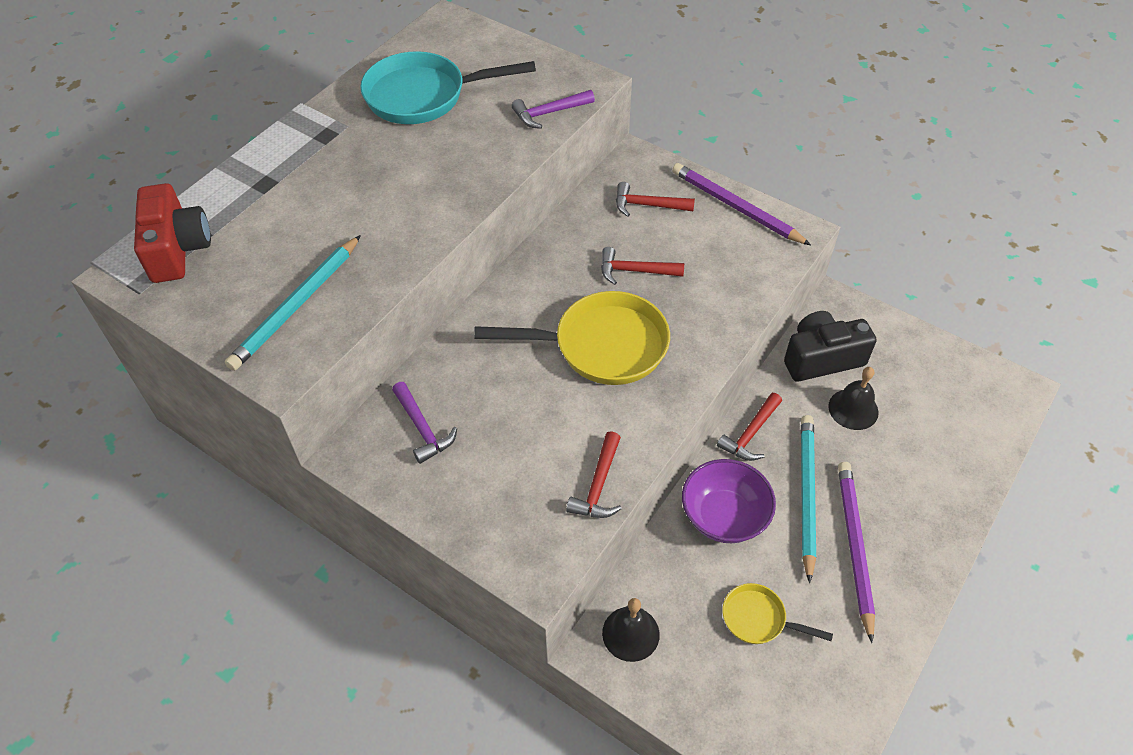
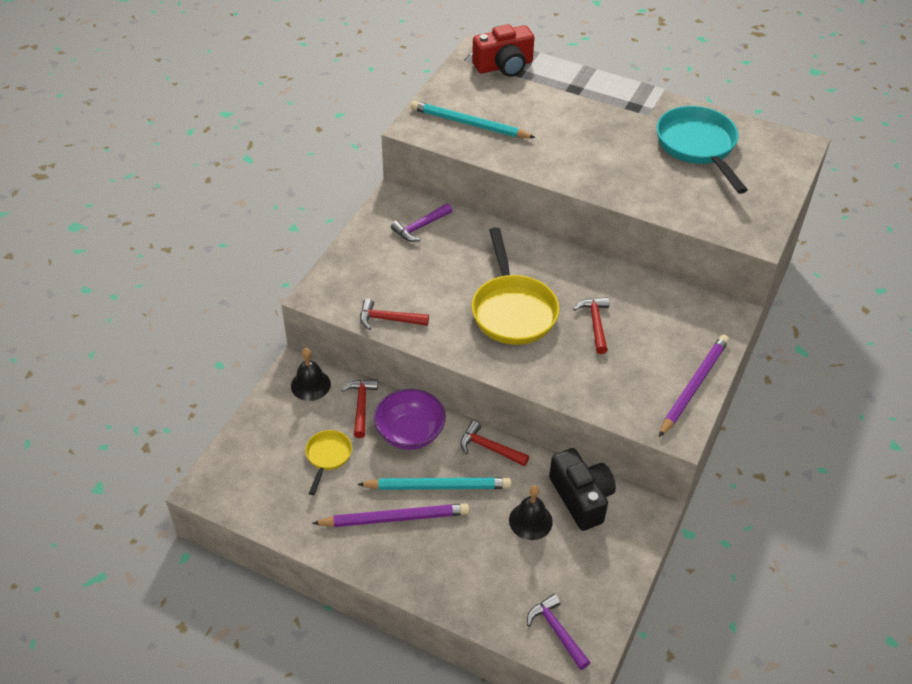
camera: 80 degrees right, 5 degrees down
(549, 113) = (707, 218): purple hammer -> purple hammer (557, 631)
(648, 205) = (674, 326): red hammer -> red hammer (361, 406)

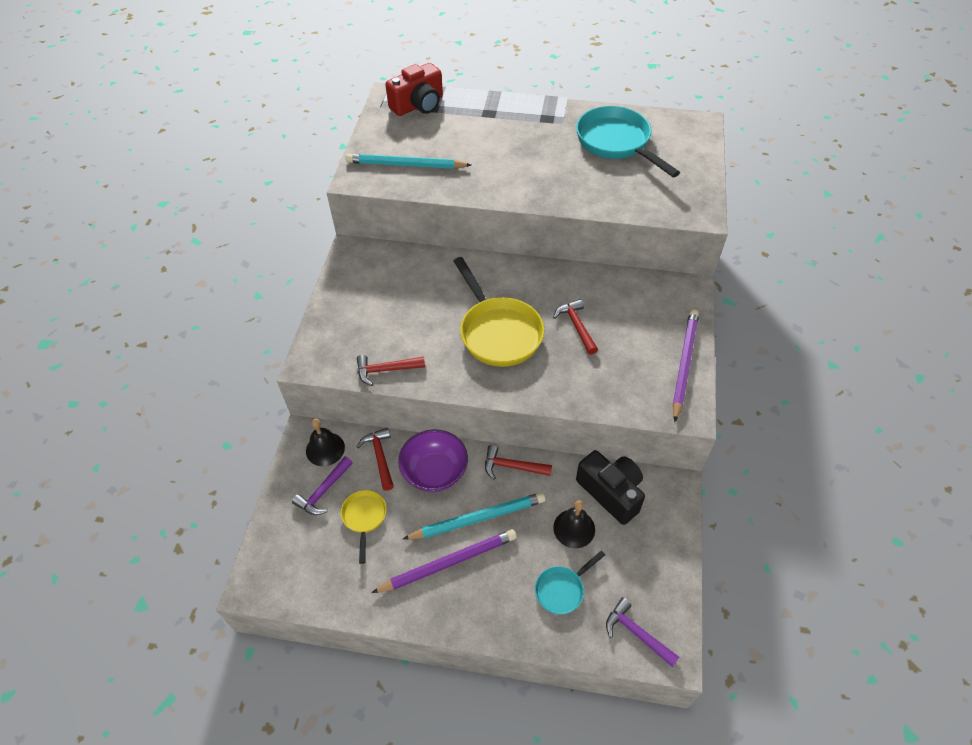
camera: 15 degrees left, 5 degrees up
(420, 227) = (386, 272): purple hammer -> purple hammer (323, 491)
(497, 572) = (562, 589): none -> turquoise pan

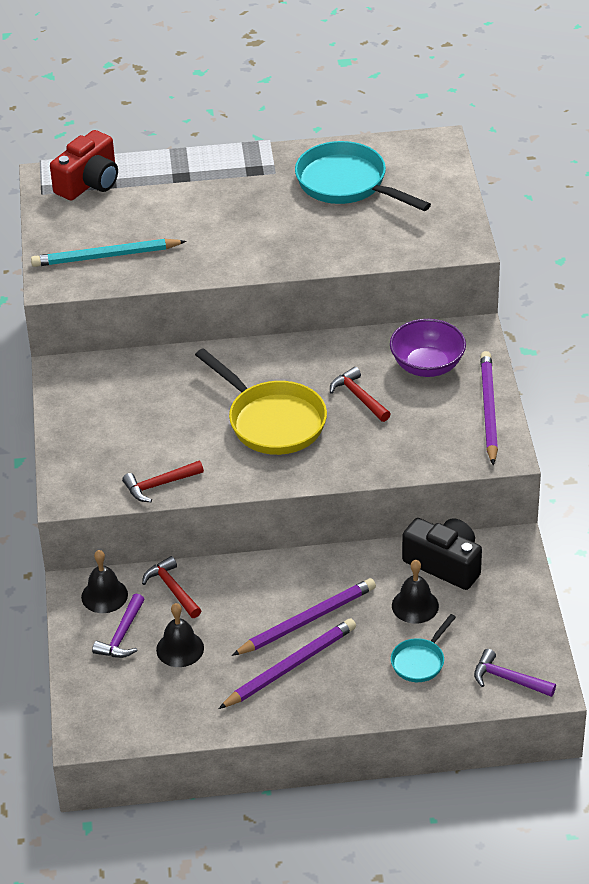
camera: 15 degrees left, 10 degrees down
(364, 518) = (180, 648): yellow pan -> black bell
(435, 472) = (241, 589): purple bowl -> purple bowl (427, 365)
(478, 518) = (307, 620): turquoise pencil -> purple pencil
(512, 466) = (327, 564): red hammer -> none

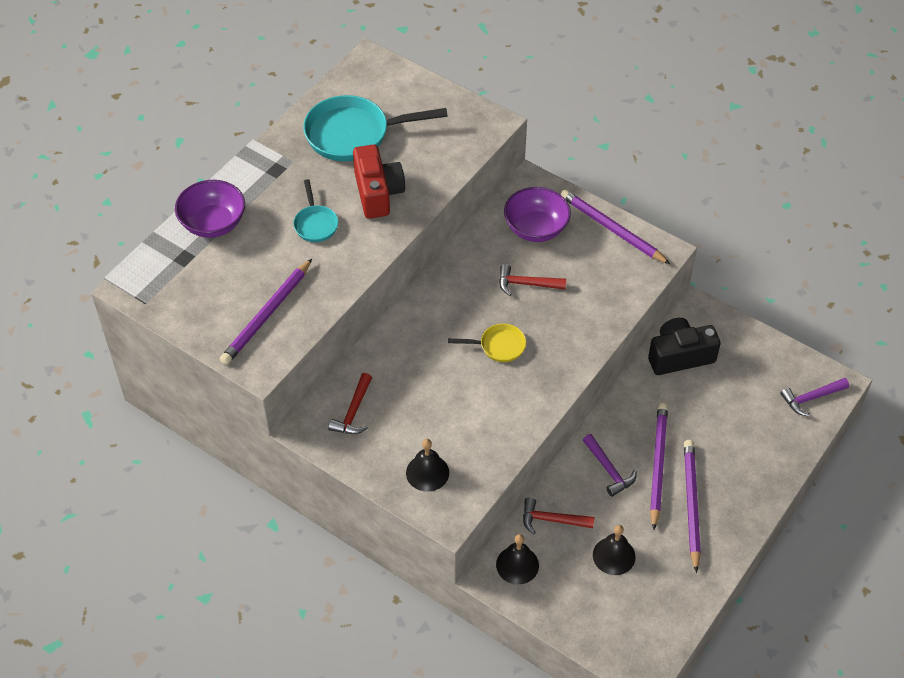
camera: 50 degrees left, 10 degrees up
(89, 183) = (169, 267): red camera -> red camera (377, 193)
(106, 256) = (267, 314): turquoise pencil -> purple pencil
(122, 635) = (567, 581): purple hammer -> purple hammer (608, 470)
(159, 175) = (213, 223): none -> purple bowl
(159, 485) = (494, 453): red hammer -> red hammer (353, 412)
(272, 421) = (498, 346): yellow pan -> yellow pan, size x0.51
(415, 605) = (701, 398): black bell -> black bell (427, 472)
(420, 661) = (753, 431): turquoise pan -> turquoise pan (315, 224)

